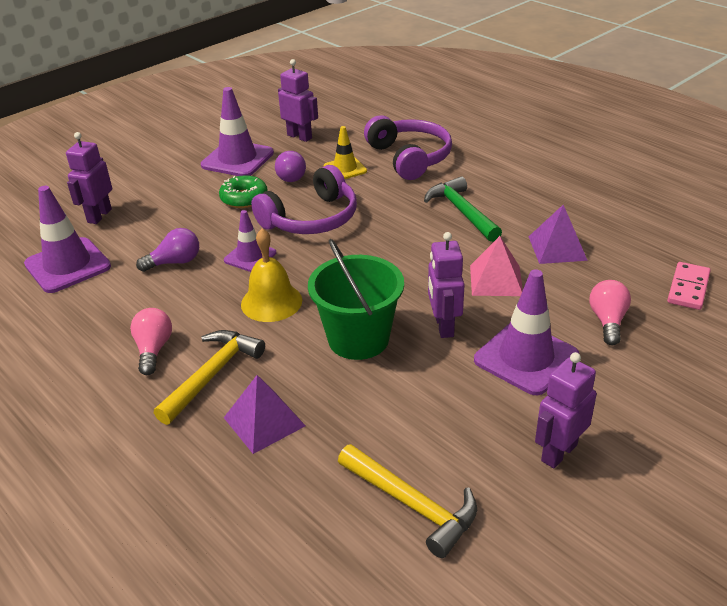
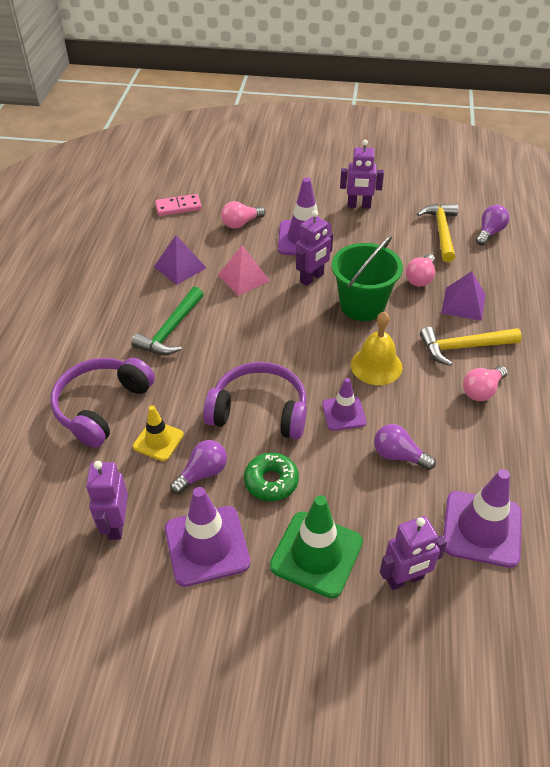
camera: 130 degrees left, 10 degrees up
(169, 192) = (316, 554): none -> green traffic cone
(346, 414) = (420, 278): none -> pink light bulb
(353, 564) = (489, 233): none -> purple light bulb

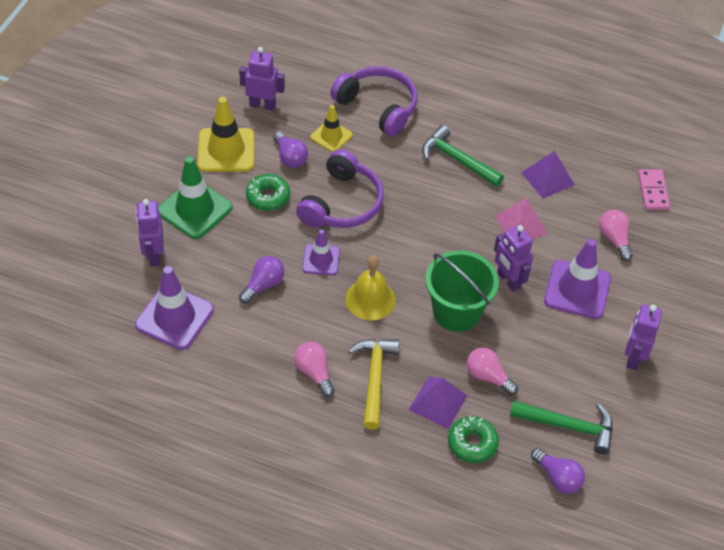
camera: 100 degrees right, 5 degrees up
(207, 545) = (226, 150): purple traffic cone -> yellow traffic cone
(441, 232) = (568, 426): yellow hammer -> green hammer
(489, 279) = (472, 443): none -> green donut

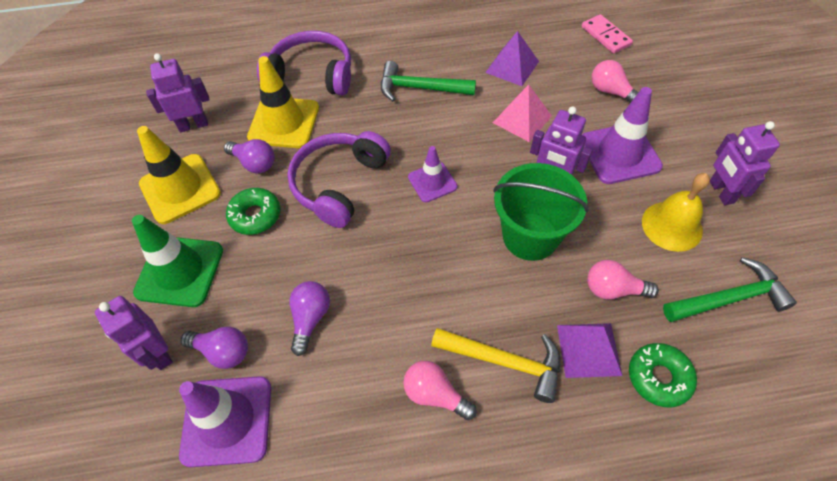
camera: 25 degrees left, 5 degrees up
(321, 260) = (355, 255): purple traffic cone -> purple traffic cone (432, 182)
(331, 136) = (284, 123): yellow traffic cone -> yellow traffic cone, size x1.68
(342, 203) = (338, 184): purple headphones -> purple headphones turned 150 degrees counterclockwise
(370, 299) = (436, 271): yellow bell -> yellow bell (672, 226)
(374, 378) = (504, 361): yellow hammer -> yellow hammer turned 135 degrees clockwise
(557, 477) = (769, 364): purple light bulb -> purple light bulb (222, 351)

